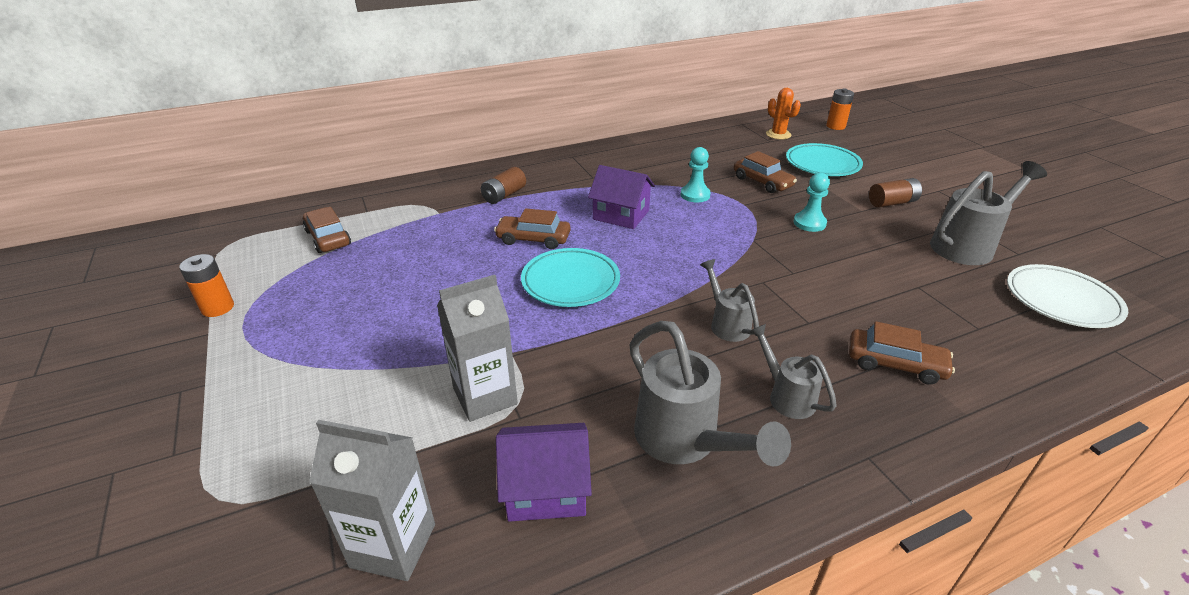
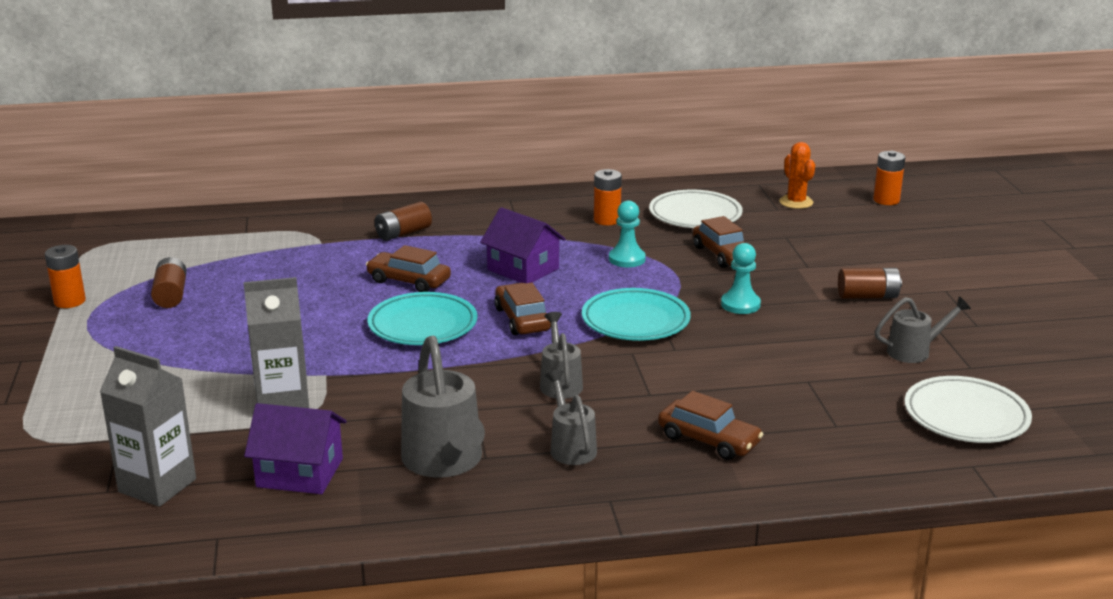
camera: 15 degrees right, 10 degrees down
(320, 285) = (171, 295): none -> brown battery
(328, 238) = (195, 253): brown car -> brown car (522, 319)
(656, 164) = (607, 220): none -> orange battery
(717, 152) = (695, 215): none -> white plate
(822, 164) = (821, 244): turquoise plate -> turquoise plate (635, 321)
(968, 245) = (915, 351): grey watering can -> grey watering can, size x0.58

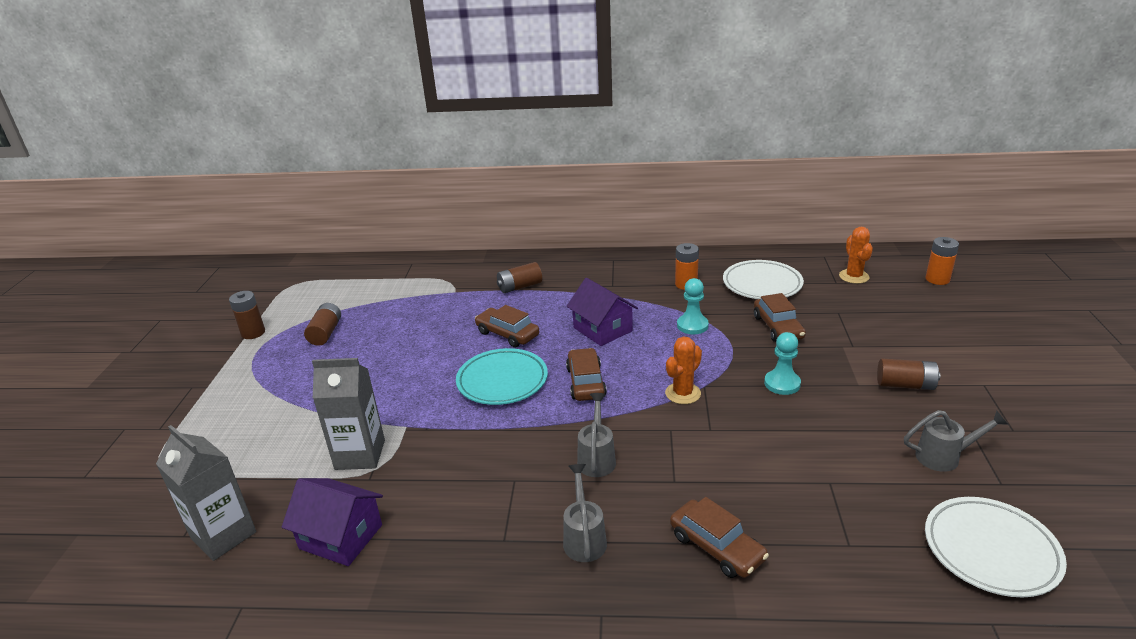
camera: 15 degrees right, 5 degrees up
(70, 301) = (253, 333): orange battery -> brown battery
(445, 463) = (466, 543): grey watering can -> none
(635, 321) = (683, 393): turquoise plate -> orange cactus

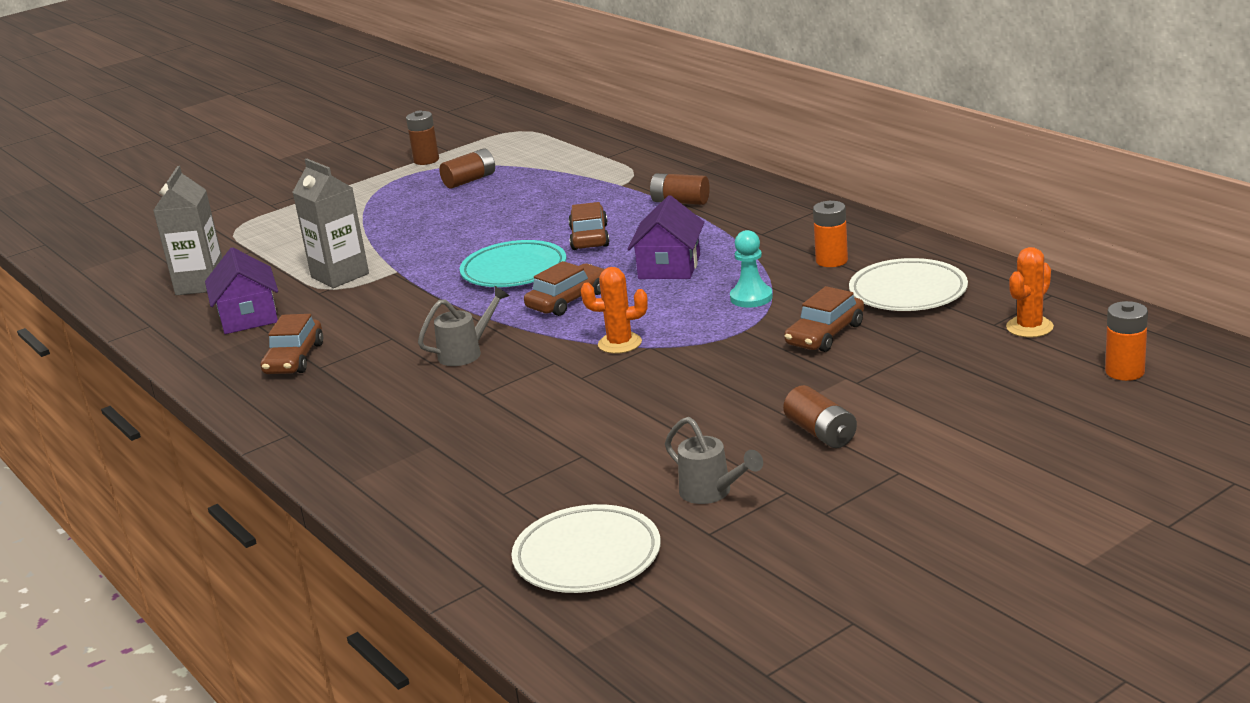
camera: 50 degrees right, 5 degrees down
(584, 537) = (362, 392): grey watering can -> none
(716, 547) = (421, 443): brown car -> brown car (294, 359)
(782, 384) = (715, 377): turquoise pawn -> none

